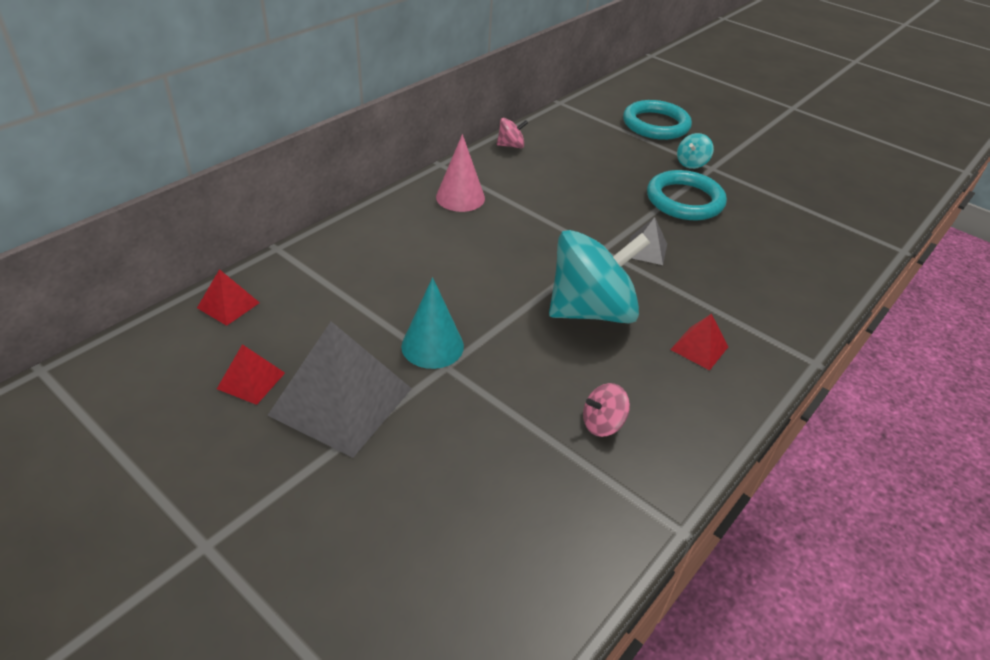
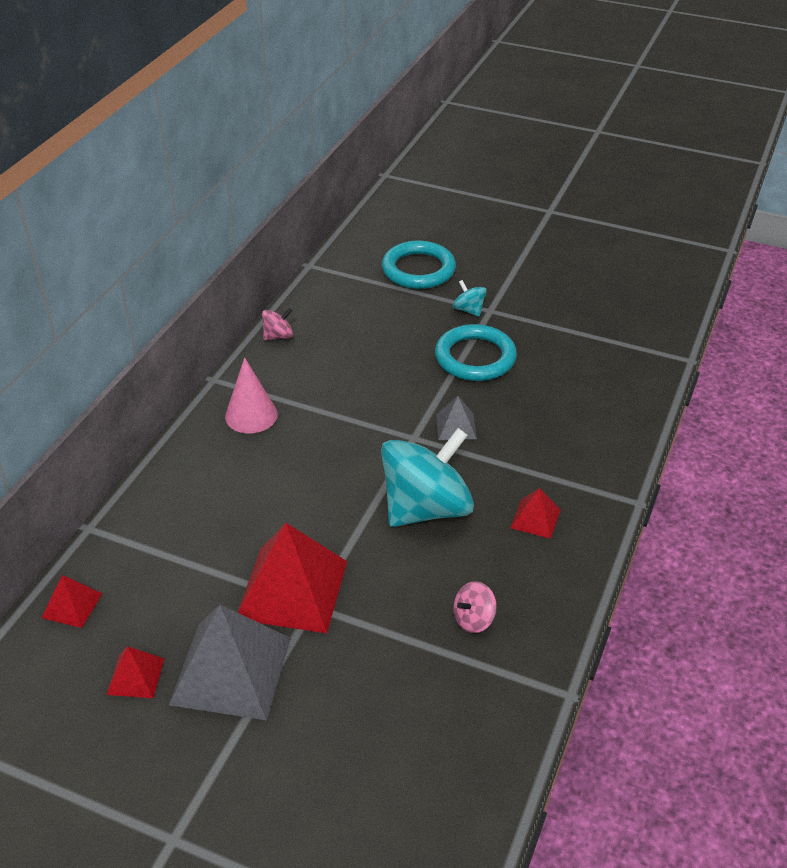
camera: 15 degrees left, 0 degrees up
(432, 346) = (292, 589): turquoise cone -> red pyramid
(691, 163) = (469, 310): turquoise spinning top -> turquoise spinning top turned 120 degrees clockwise

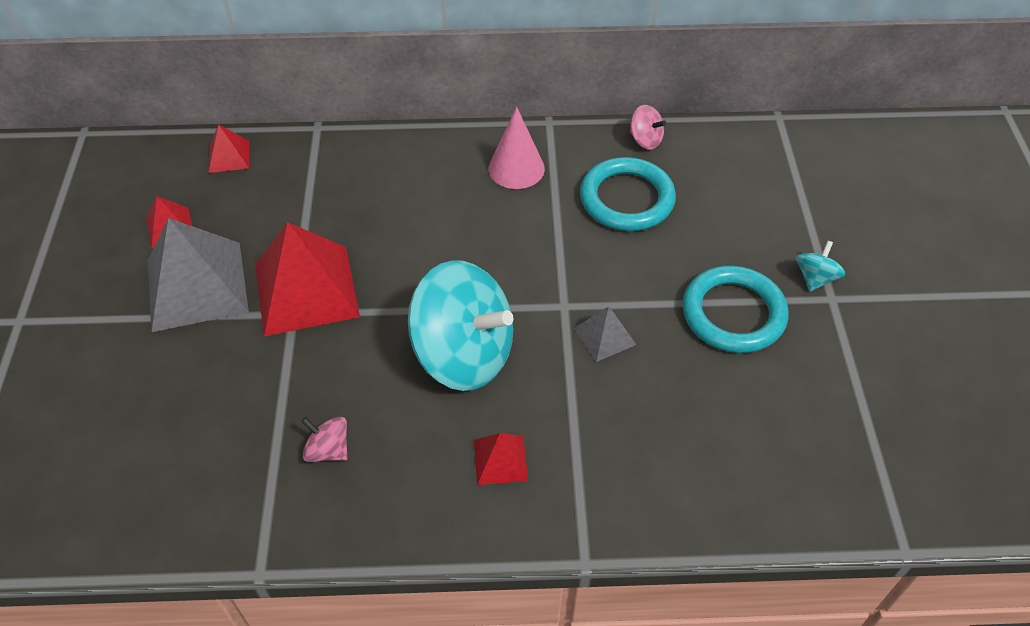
camera: 65 degrees right, 10 degrees up
(418, 269) = (851, 206): turquoise ring -> turquoise ring (627, 199)

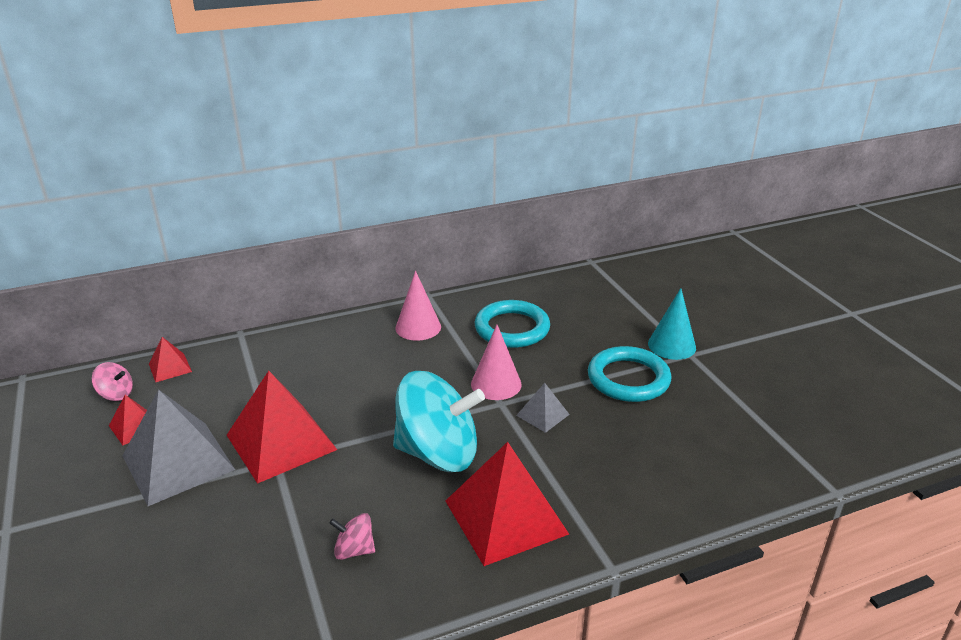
camera: 20 degrees left, 20 degrees down
(500, 460) = (505, 517): red pyramid -> red pyramid, size x2.10
(570, 277) = (496, 384): none -> pink cone
(645, 140) = (506, 292): pink spinning top -> pink spinning top (116, 394)
(815, 278) = (671, 345): turquoise spinning top -> turquoise cone

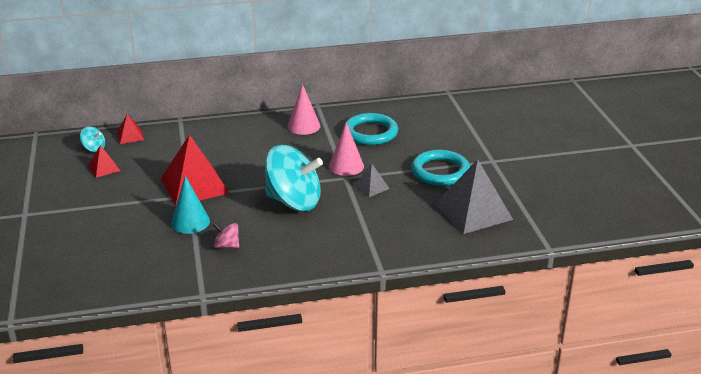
camera: 10 degrees right, 0 degrees up
(116, 394) = (94, 148): pink spinning top -> turquoise spinning top
(178, 462) = (128, 190): grey pyramid -> grey pyramid (473, 211)
(505, 517) = (325, 239): red pyramid -> none
(671, 345) = (482, 154): turquoise cone -> turquoise cone (190, 222)

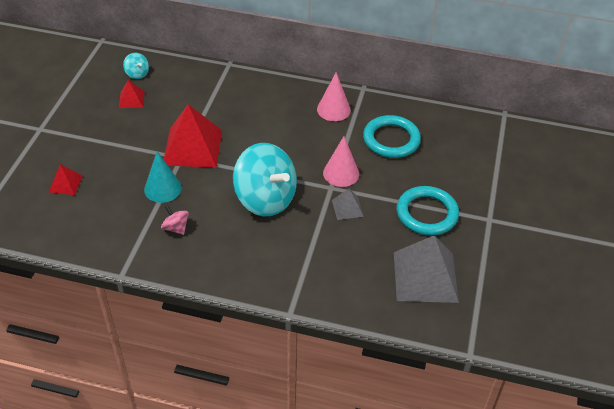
camera: 25 degrees right, 15 degrees up
(130, 136) = (175, 69): red pyramid -> red pyramid (65, 184)

